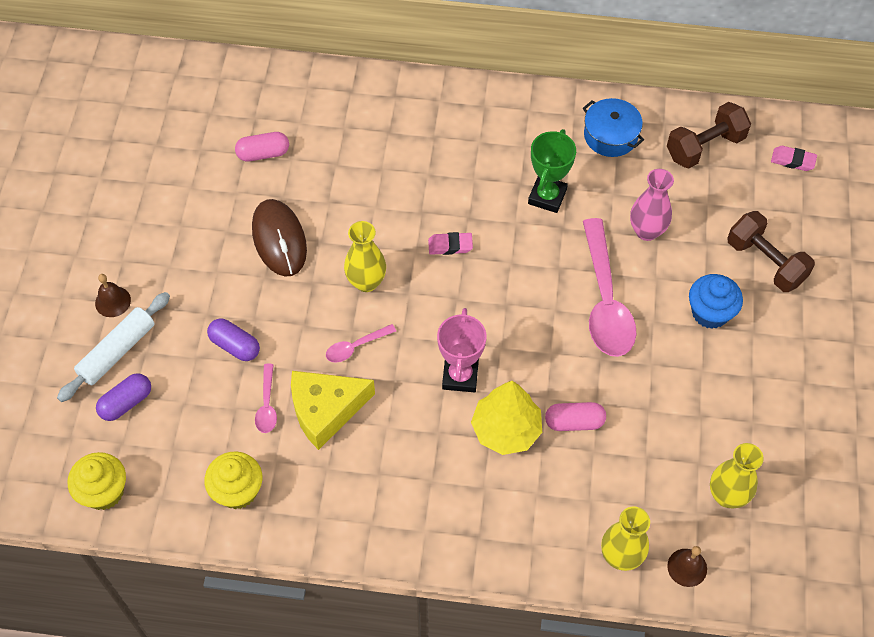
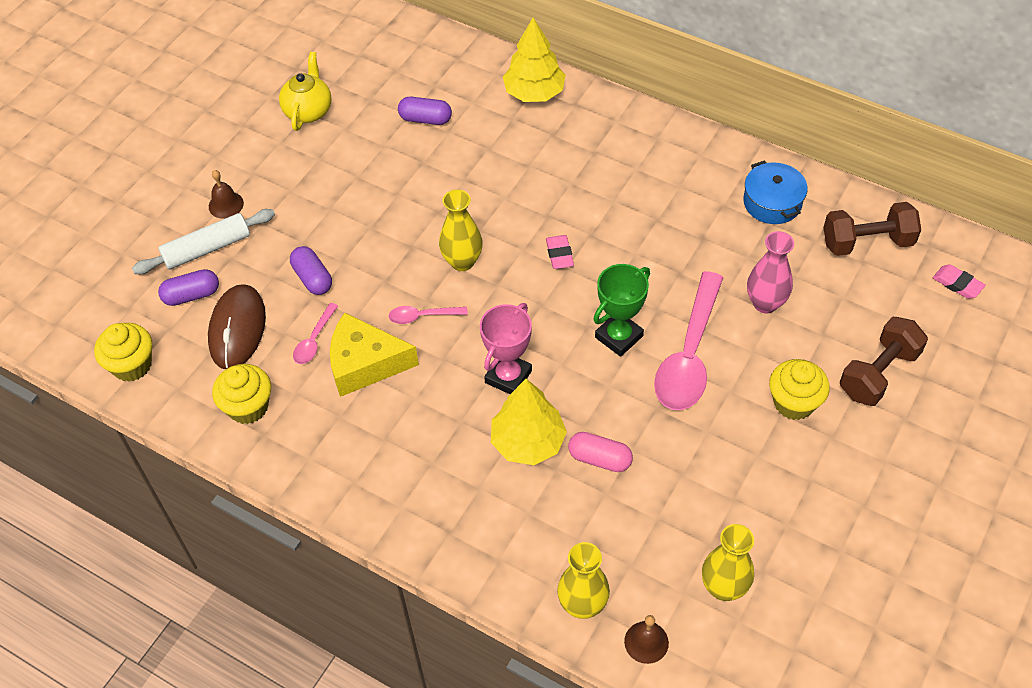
camera: 25 degrees right, 5 degrees down
(145, 181) = (308, 111): none -> yellow teapot
(263, 154) = (425, 119): pink capsule -> purple capsule
(279, 239) = (401, 198): brown mouse -> brown mouse (237, 329)
(352, 96) = (534, 93): none -> yellow tree
(450, 246) = (559, 254): pink eraser -> pink eraser turned 60 degrees clockwise
(547, 196) = (678, 239): green trophy -> green trophy (619, 337)
(710, 313) = (794, 402): blue cupcake -> yellow cupcake
(765, 262) = (878, 373): brown dumbbell -> brown dumbbell turned 60 degrees clockwise

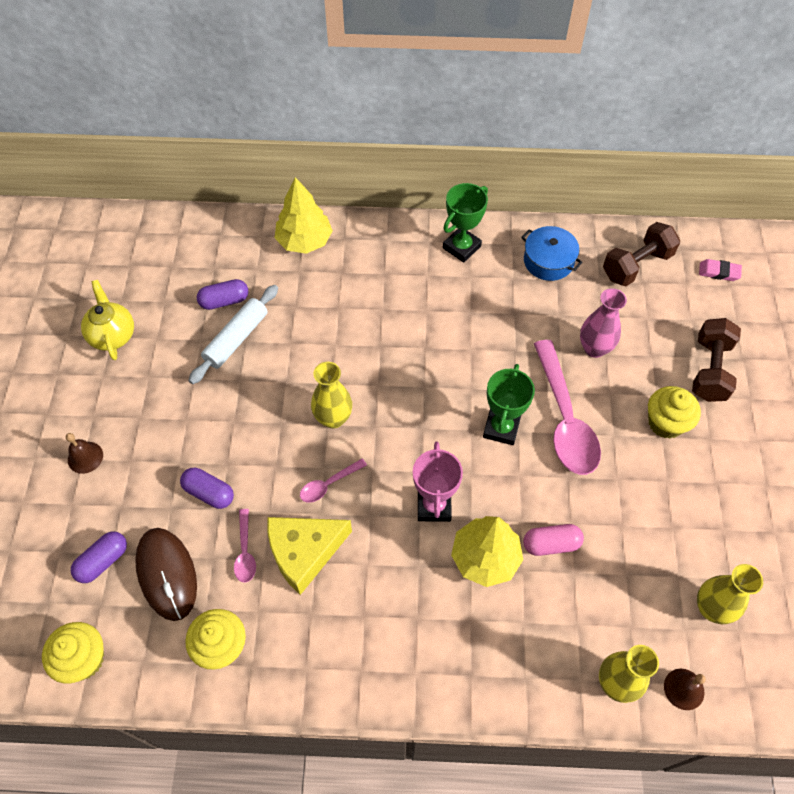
camera: 30 degrees left, 5 degrees up
(207, 249) = (91, 508): white rolling pin -> white rolling pin (236, 339)
(559, 254) = (410, 376): pink eraser -> none
(688, 155) = (461, 247): none -> green trophy

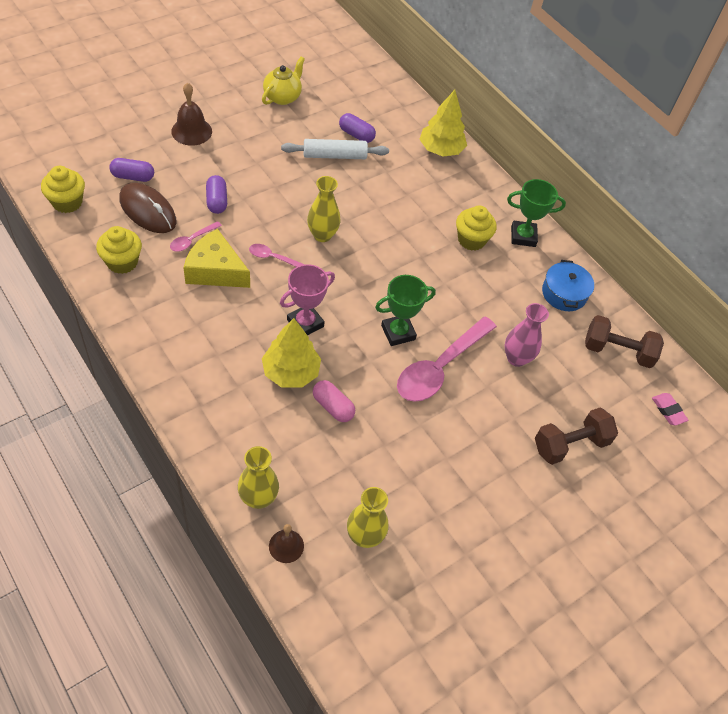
camera: 45 degrees right, 5 degrees down
(85, 457) = (191, 131): brown bell -> brown bell, size x1.56
(167, 574) = (148, 211): brown mouse -> brown mouse turned 75 degrees counterclockwise
(665, 423) = (495, 435): yellow cupcake -> yellow cupcake (471, 240)

